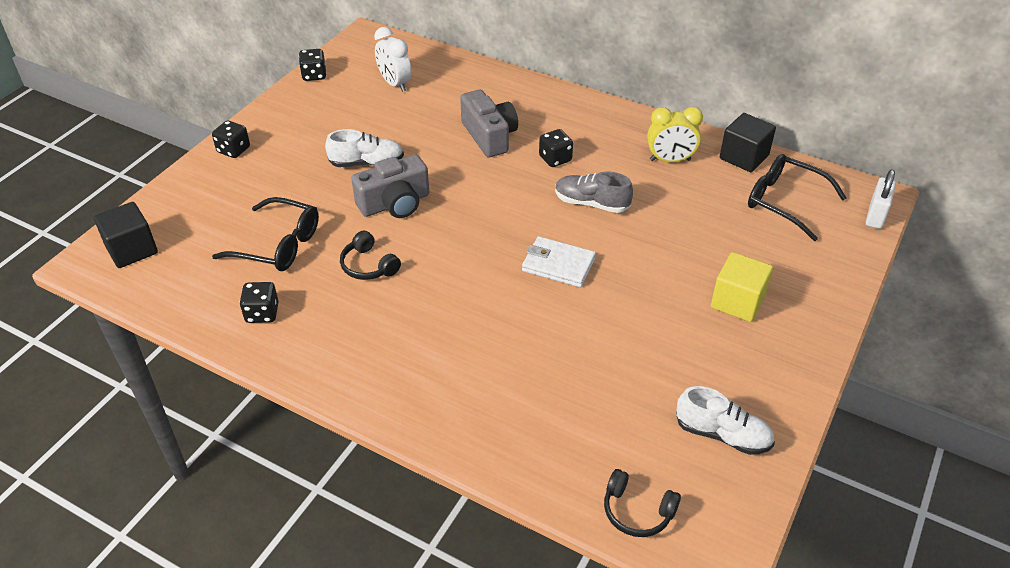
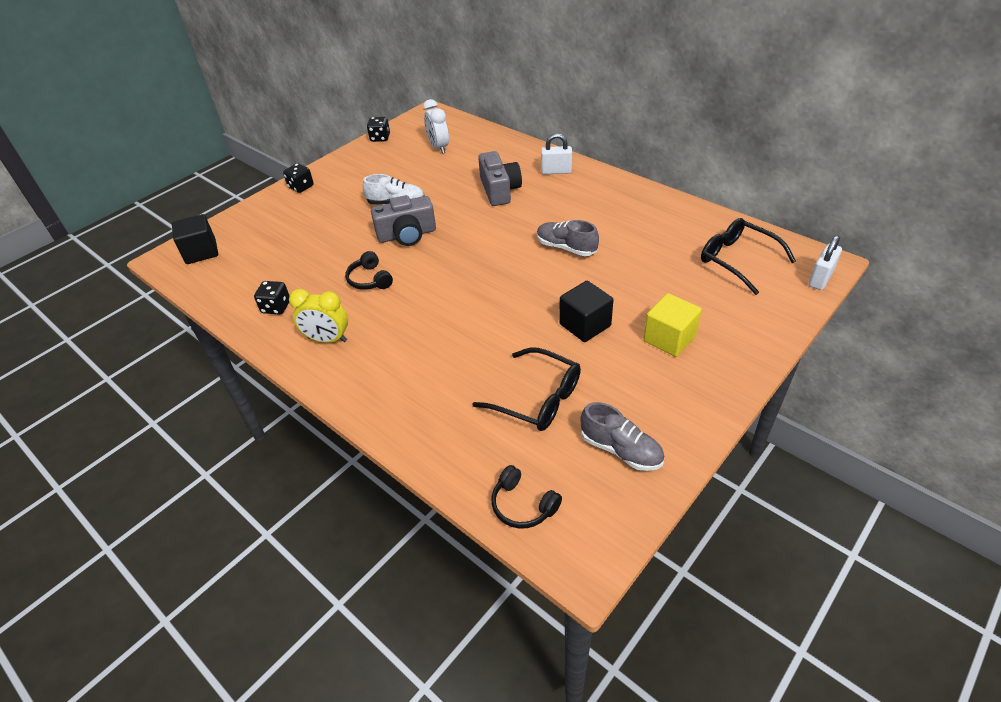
camera: 15 degrees right, 0 degrees up
(278, 245) = (307, 258): black glasses -> black glasses (537, 398)
(550, 106) = (556, 171): none -> white padlock
(555, 159) = (547, 211): black dice -> none
(558, 265) = (522, 293): white wallet -> none
(670, 160) = (645, 219): yellow clock -> yellow clock (327, 339)
(722, 434) = (621, 450): white shoe -> grey shoe
(744, 157) = (711, 221): black cube -> black cube (585, 325)

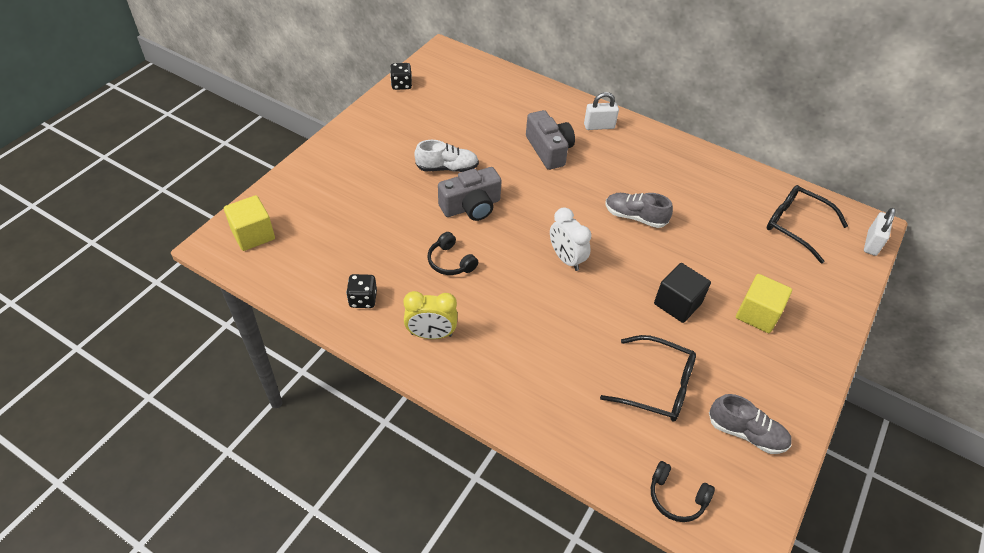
camera: 15 degrees left, 5 degrees up
(201, 252) = (253, 234): black cube -> yellow cube
(301, 187) = (336, 149): black dice -> none
(439, 147) = (469, 97): white clock -> white clock (566, 259)

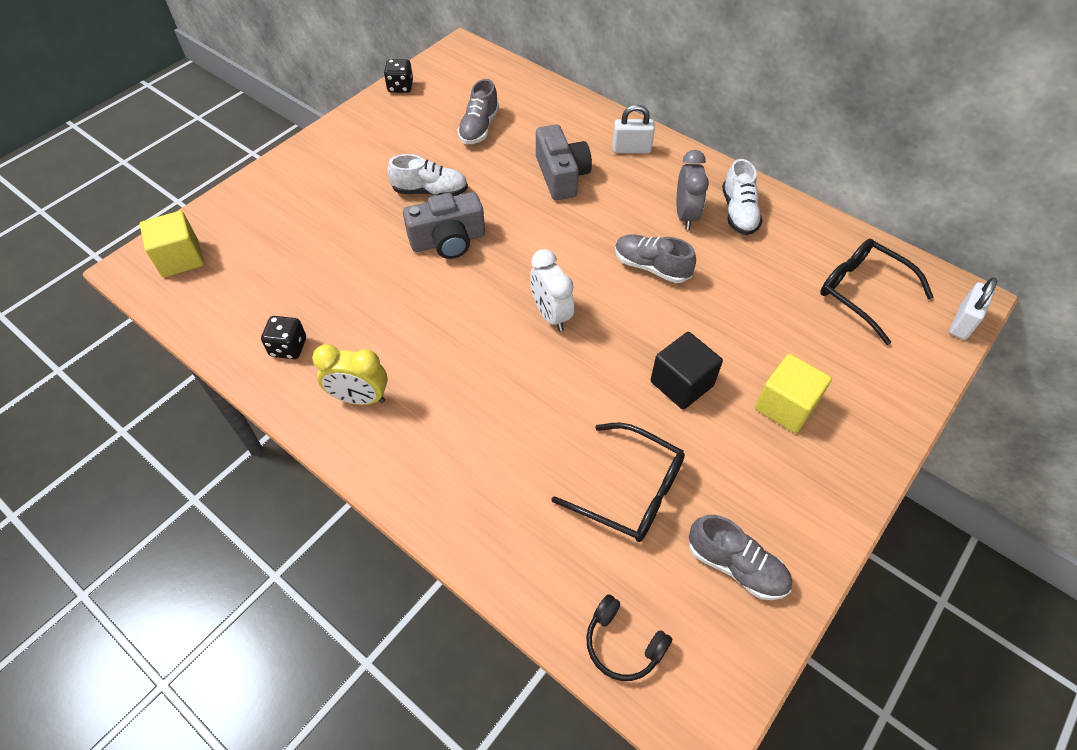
camera: 10 degrees right, 5 degrees up
(450, 262) = (406, 308): black headphones -> none
(474, 115) = (479, 128): none -> grey shoe
(652, 175) = (685, 215): none -> grey clock
(692, 171) = (738, 212): none -> white shoe

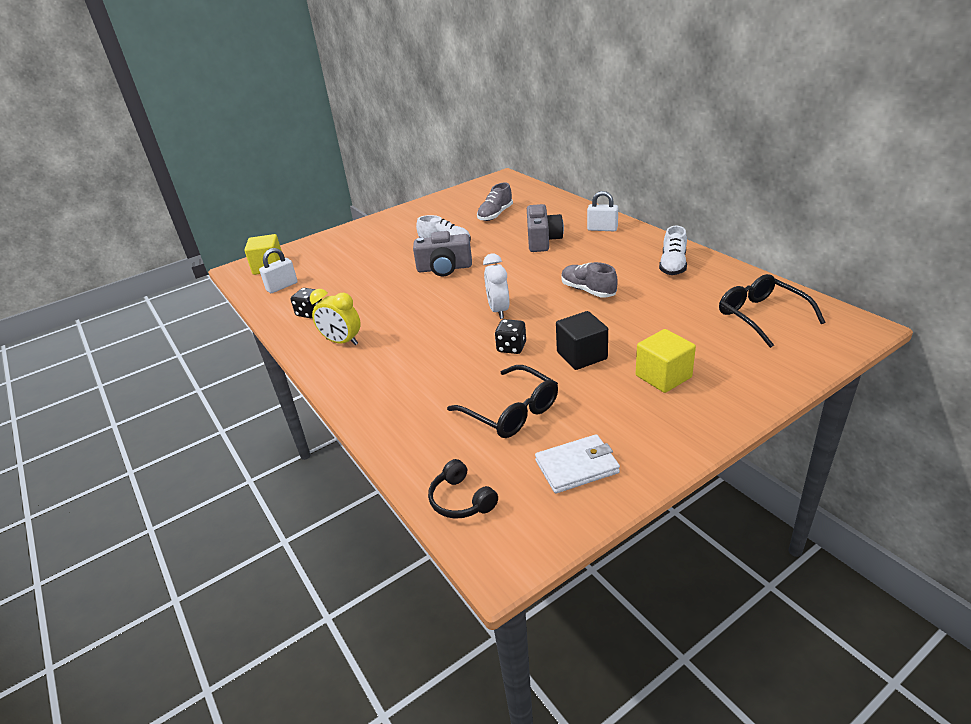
camera: 20 degrees right, 20 degrees down
(400, 87) = (451, 194): black dice -> black dice (511, 347)
(685, 215) = (628, 265): grey clock -> none
(736, 566) = (577, 467): grey shoe -> white wallet
(962, 323) = (849, 341): white padlock -> white padlock (282, 286)

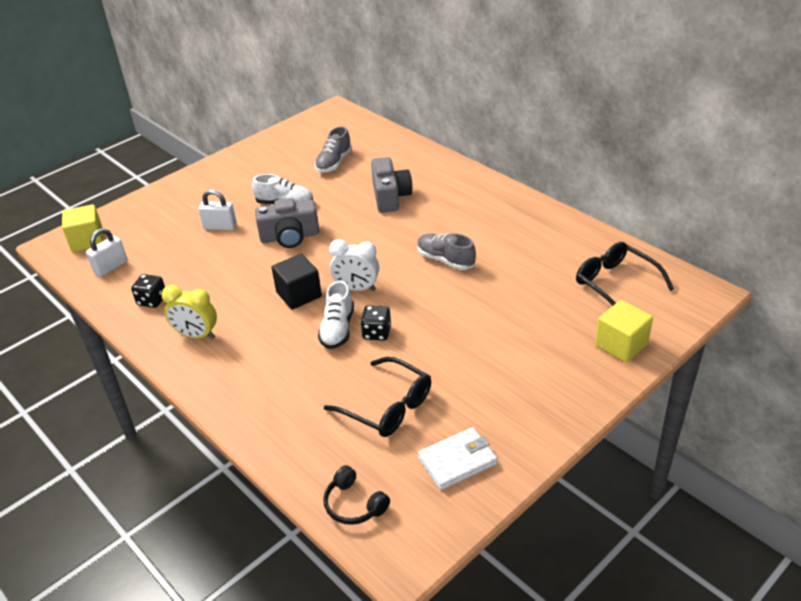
camera: 10 degrees left, 5 degrees up
(498, 310) = (357, 288): white clock -> white clock turned 60 degrees counterclockwise
(582, 355) = (448, 339): black cube -> black cube (299, 294)
(602, 229) = (451, 180): white padlock -> white padlock (220, 226)
(663, 376) = (528, 358): yellow cube -> yellow cube (621, 345)
(673, 265) = (527, 226): white shoe -> white shoe (337, 329)

